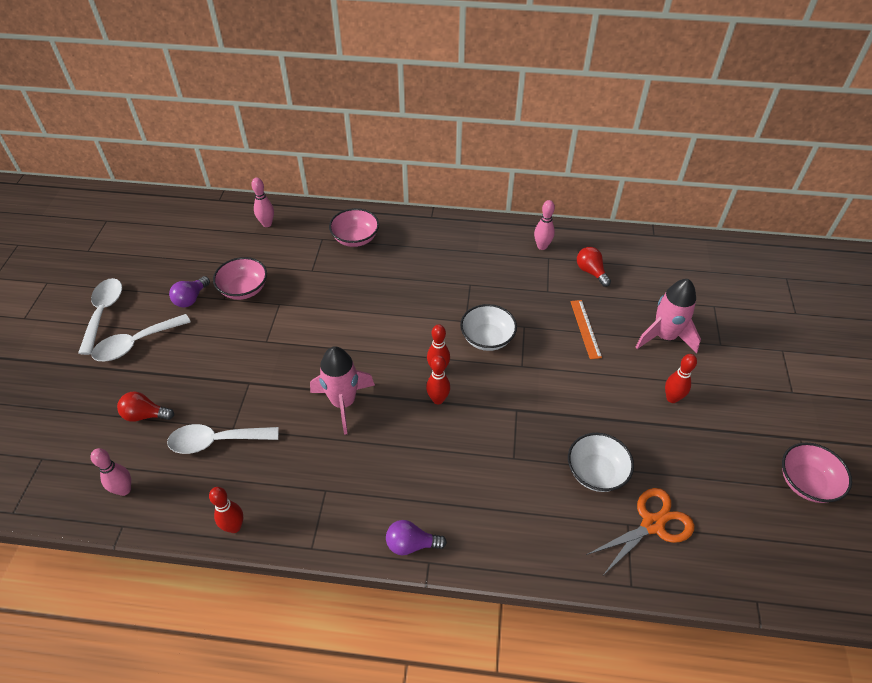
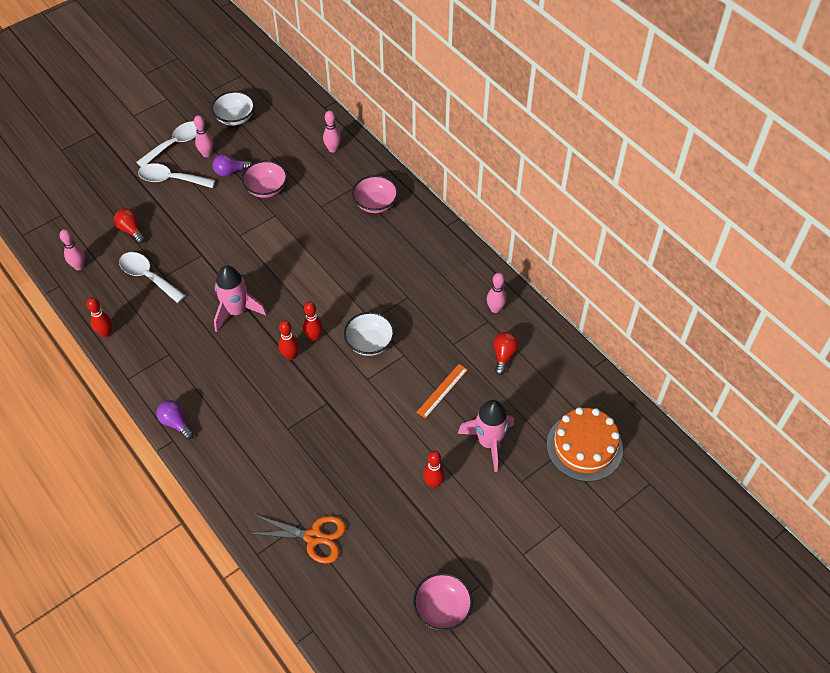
camera: 45 degrees right, 5 degrees up
(148, 300) = (207, 154): none -> pink bowling pin
(596, 472) = (323, 480): white bowl -> white bowl (235, 118)
(721, 288) = (584, 447): none -> orange cake

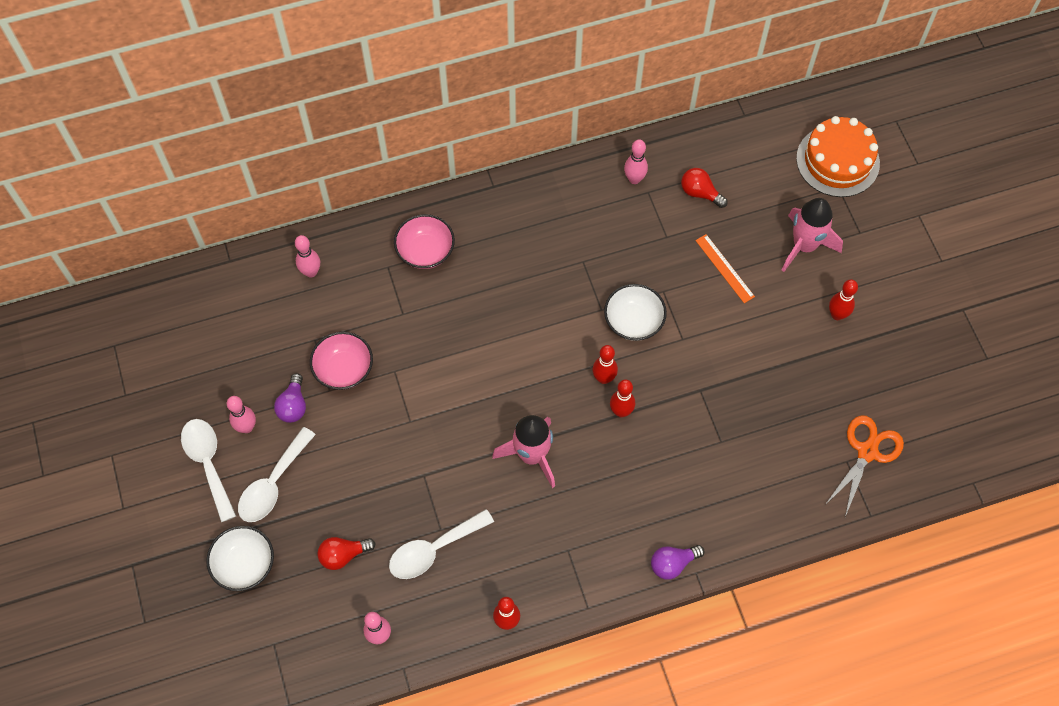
camera: 70 degrees left, 10 degrees up
(235, 118) = (195, 375): white bowl -> white bowl (244, 564)
(442, 608) = (980, 353): pink bowl -> none

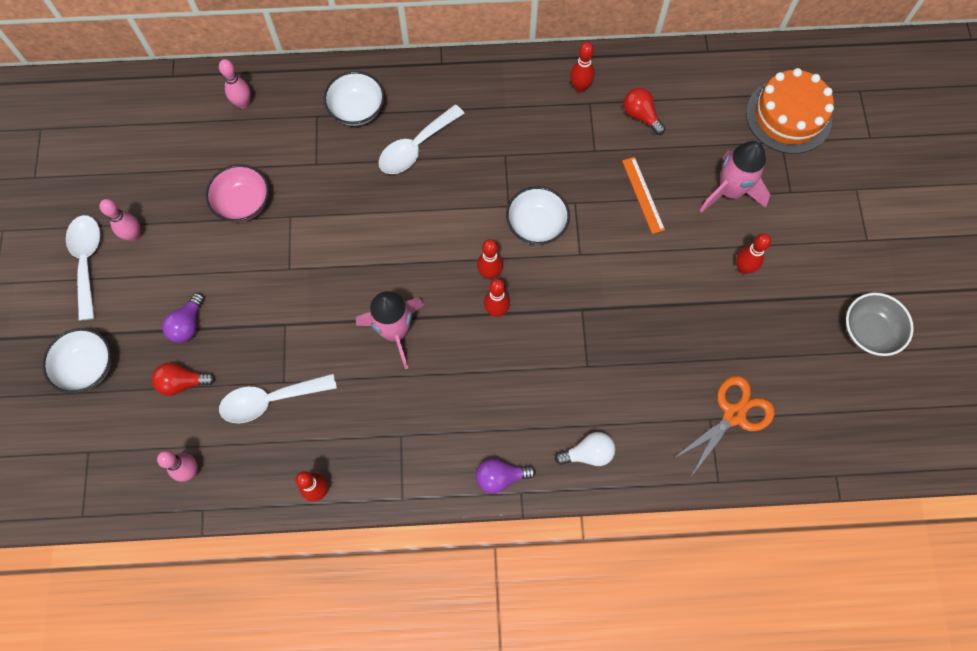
camera: 15 degrees right, 5 degrees up
(273, 484) = (140, 296): white spoon -> white spoon (415, 147)
(293, 405) = (184, 226): purple light bulb -> purple light bulb (188, 324)
(425, 251) = (357, 109): pink bowl -> white bowl
(634, 179) = (580, 87): pink bowling pin -> red bowling pin
(746, 521) = (588, 453): none -> white light bulb
(966, 345) = (869, 331): none -> grey bowl

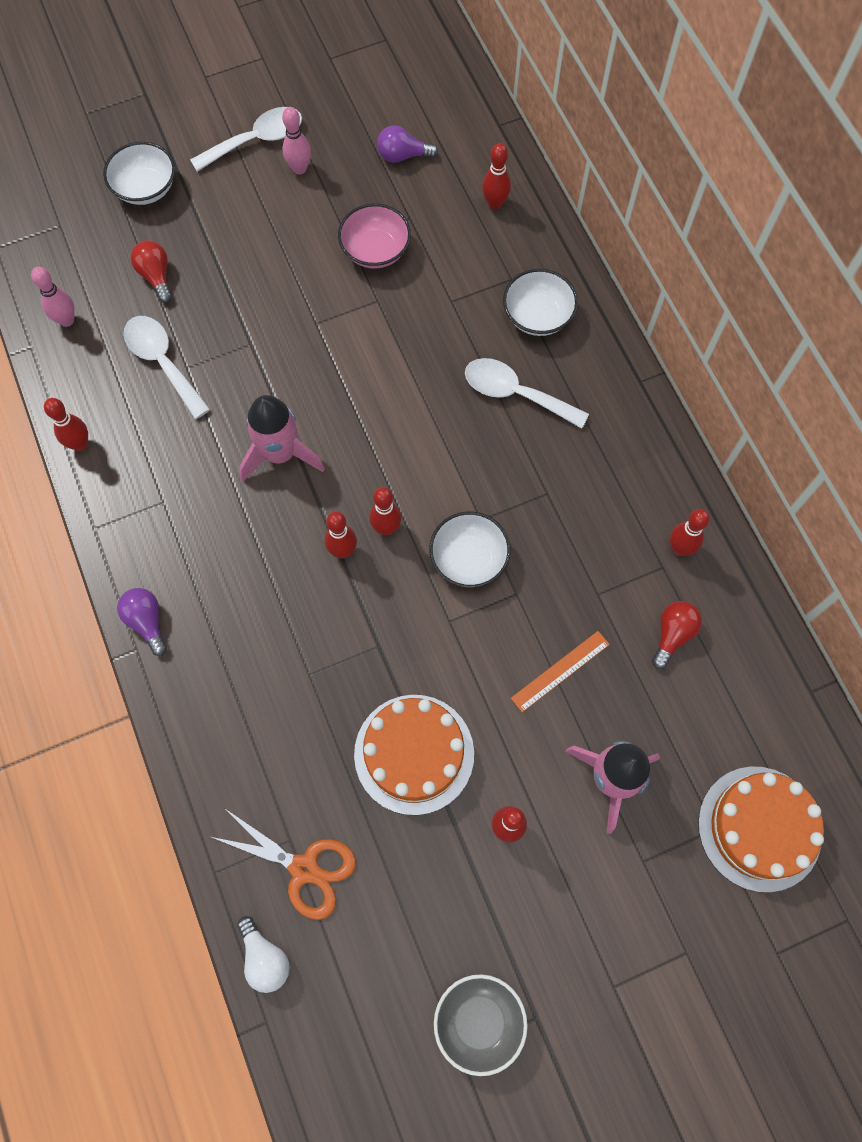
camera: 70 degrees right, 0 degrees up
(188, 324) = (219, 255): purple light bulb -> purple light bulb (403, 156)
(243, 104) = (495, 203): pink bowling pin -> red bowling pin
(588, 453) = (203, 708): white light bulb -> white light bulb (265, 958)
(672, 312) = (414, 754): none -> orange cake

